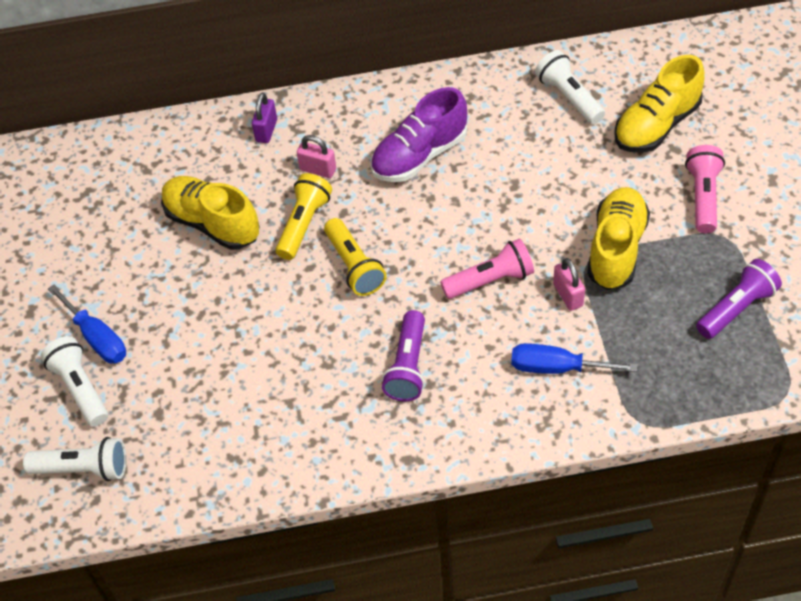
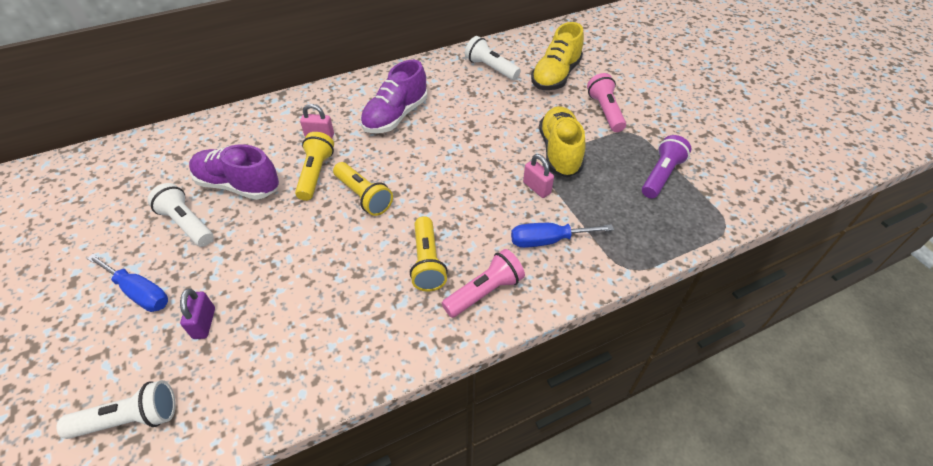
camera: 20 degrees left, 5 degrees down
(80, 388) = (124, 341): white flashlight -> white flashlight (187, 224)
(212, 223) = (238, 185): yellow shoe -> purple shoe
(266, 130) = (274, 117): purple padlock -> purple padlock (204, 323)
(408, 366) = (427, 262): purple flashlight -> yellow flashlight
(490, 280) = (474, 188): pink flashlight -> pink flashlight (484, 292)

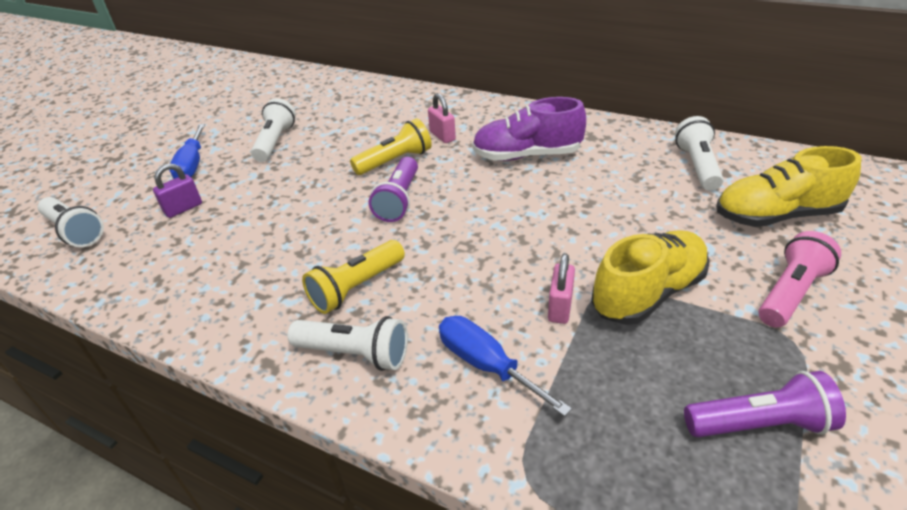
camera: 55 degrees right, 10 degrees down
(238, 185) = (339, 137): purple shoe -> none
(363, 196) = (399, 200): yellow flashlight -> purple flashlight
(484, 292) = (355, 354): pink flashlight -> white flashlight

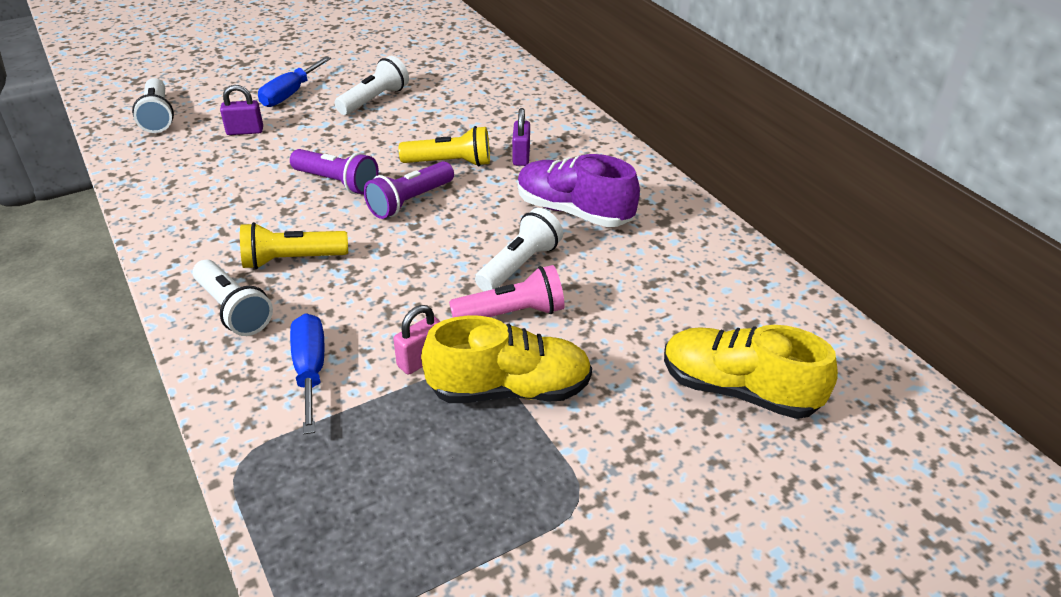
camera: 30 degrees right, 0 degrees up
(442, 136) = (521, 157): pink padlock -> purple padlock
(697, 166) = (731, 302): white flashlight -> white flashlight (519, 265)
(759, 424) = (452, 537): purple flashlight -> purple flashlight (337, 183)
(790, 293) = (639, 462): pink flashlight -> pink flashlight (512, 314)

